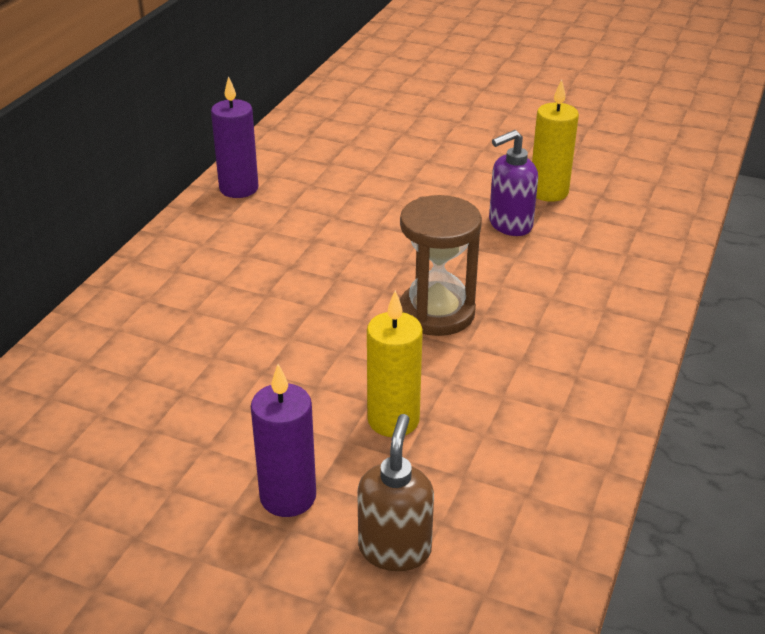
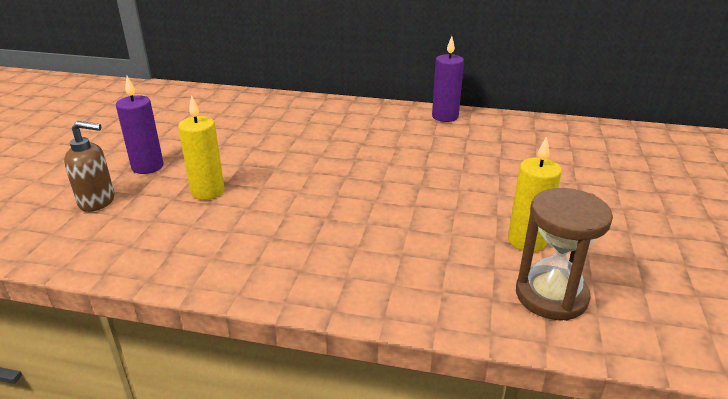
camera: 80 degrees right, 5 degrees down
(436, 313) = (323, 198): brown hourglass -> brown hourglass (551, 296)
(509, 225) = (457, 222): purple soap dispenser -> none

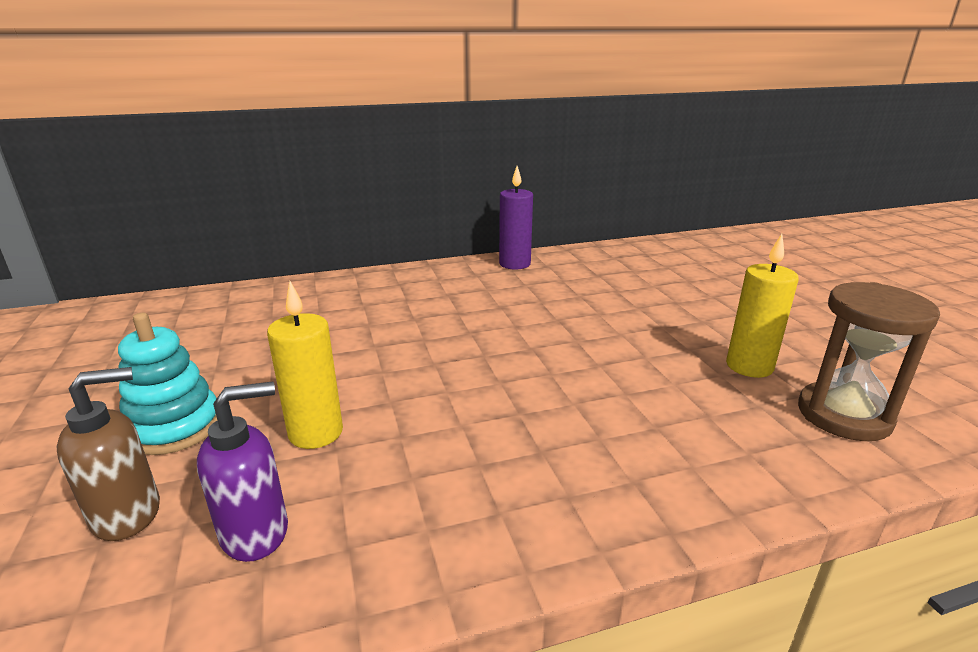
camera: 30 degrees left, 5 degrees down
(139, 229) = (256, 532): none -> purple soap dispenser
(147, 167) = (174, 427): purple candle -> turquoise stacking toy

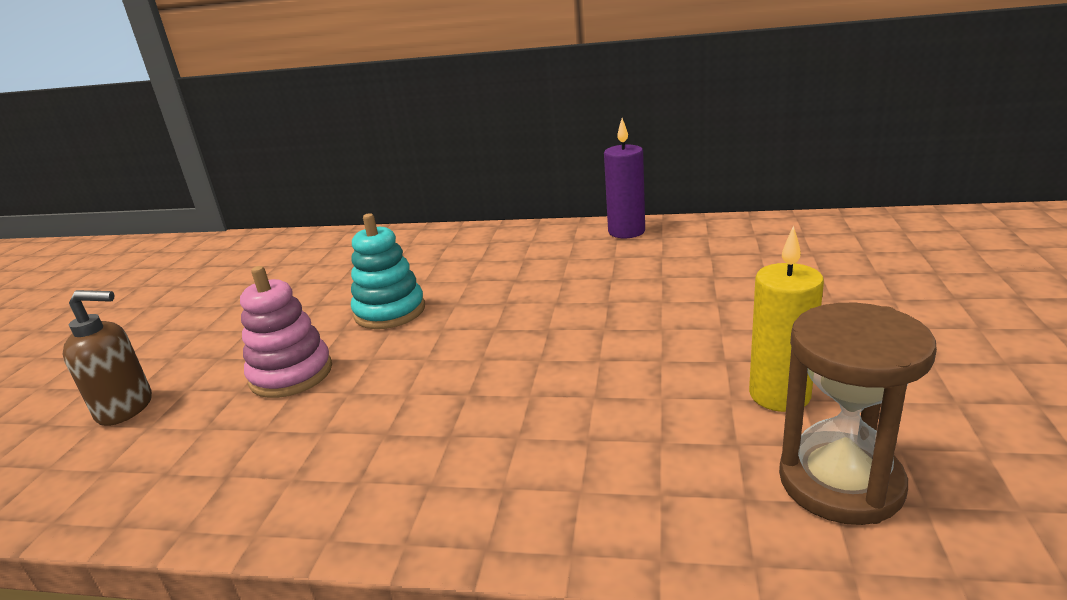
camera: 30 degrees right, 0 degrees up
(174, 427) = (207, 348): turquoise stacking toy -> turquoise stacking toy (390, 311)
(256, 532) = (182, 444): purple soap dispenser -> none
(316, 433) = (291, 374): yellow candle -> pink stacking toy

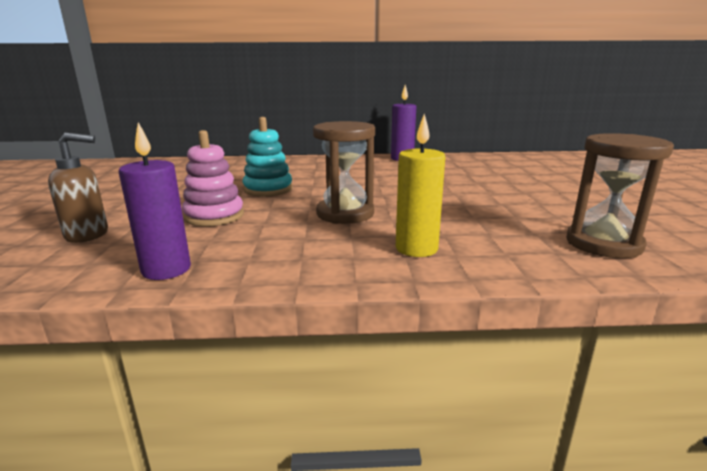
camera: 15 degrees left, 5 degrees down
(183, 492) = (166, 270): none -> purple candle
(468, 377) = (345, 214): none -> brown hourglass
(779, 395) = (543, 215): yellow candle -> yellow candle (416, 249)

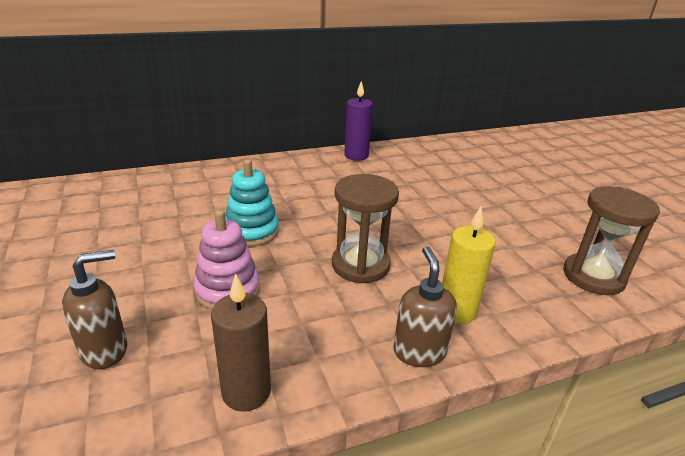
camera: 20 degrees left, 10 degrees up
(166, 270) = (246, 392): purple candle -> brown candle
(351, 268) = (419, 351): none -> brown soap dispenser

